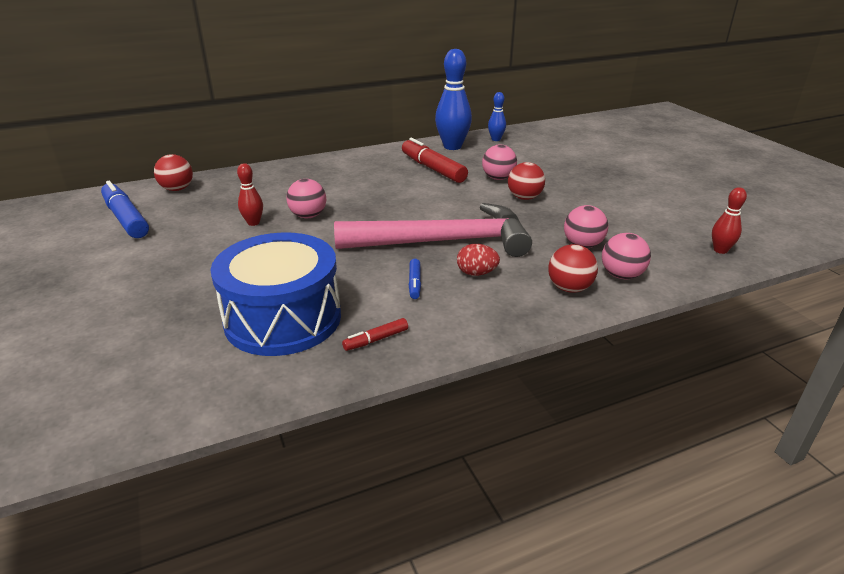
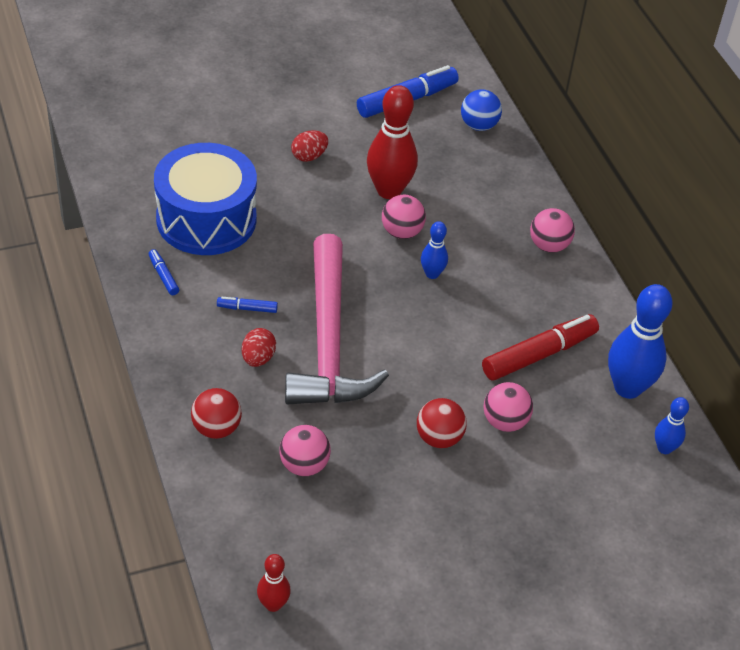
camera: 90 degrees right, 15 degrees up
(177, 189) = (478, 125): red ball -> blue ball
(193, 263) = (309, 156): none -> red egg
(253, 223) = (389, 190): red bowling pin -> red bowling pin, size x1.93
(358, 203) = (432, 274): none -> blue bowling pin
(376, 339) = (163, 276): red marker -> blue marker
(621, 275) = (233, 481): pink ball -> pink ball (548, 245)

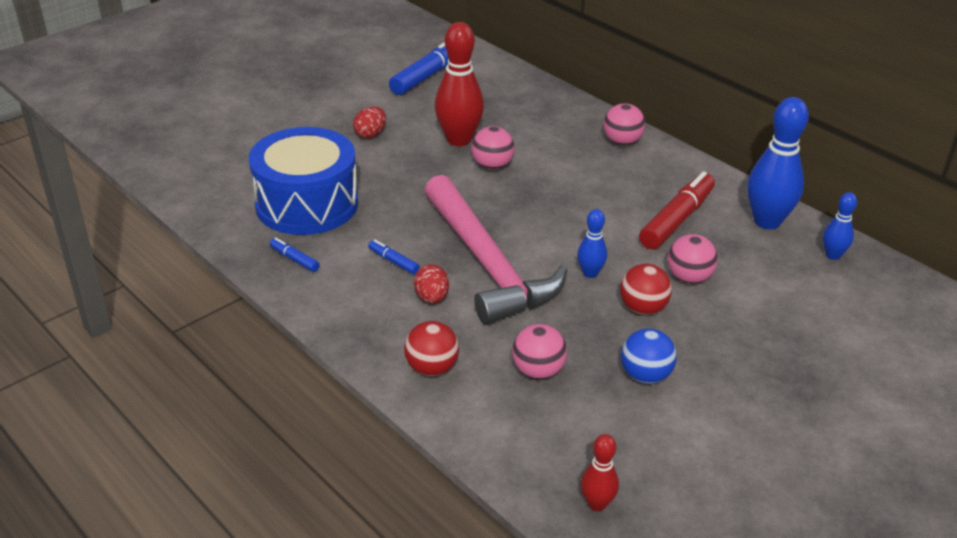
camera: 20 degrees left, 10 degrees down
(247, 308) = (393, 261): blue marker -> blue marker turned 60 degrees clockwise
(432, 274) = (541, 188): blue bowling pin -> blue bowling pin (590, 273)
(478, 125) = (500, 77): blue ball -> blue ball (645, 375)

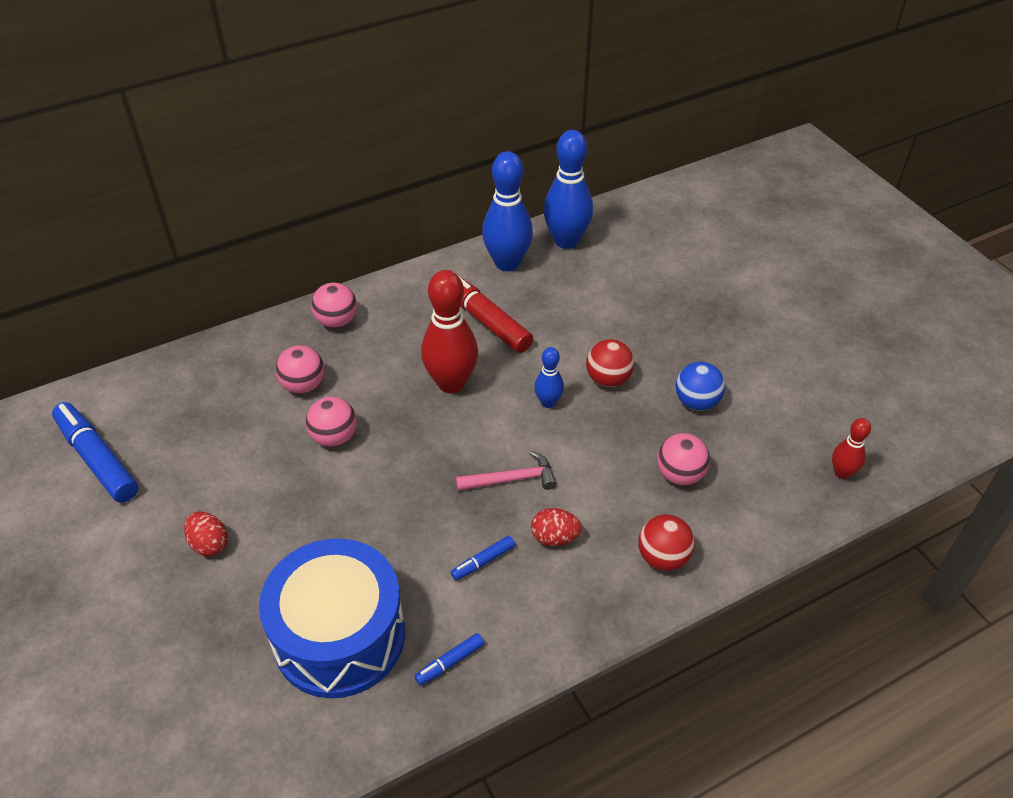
camera: 75 degrees left, 10 degrees up
(459, 140) = (266, 457): red bowling pin -> red bowling pin (451, 383)
(487, 264) = (512, 479): pink hammer -> pink hammer, size x0.42
(689, 278) = (573, 336): pink ball -> pink ball (303, 385)
(832, 255) = (566, 241): blue bowling pin -> blue bowling pin, size x1.93

